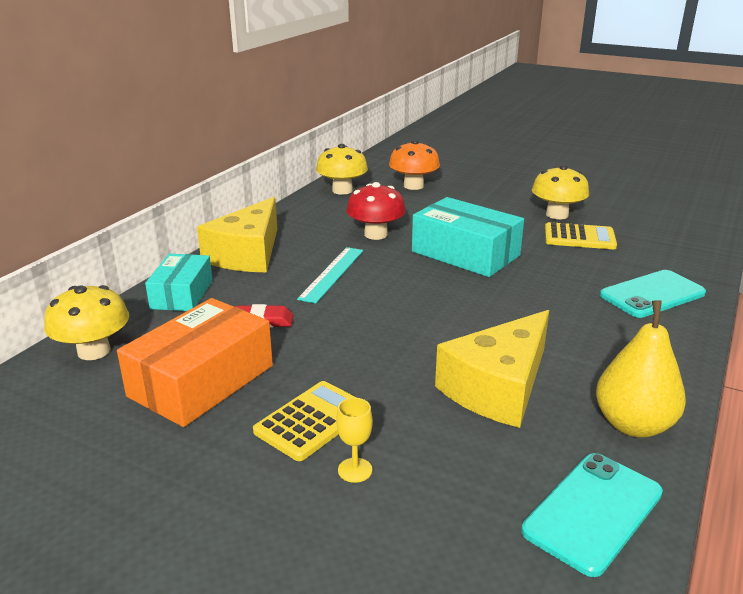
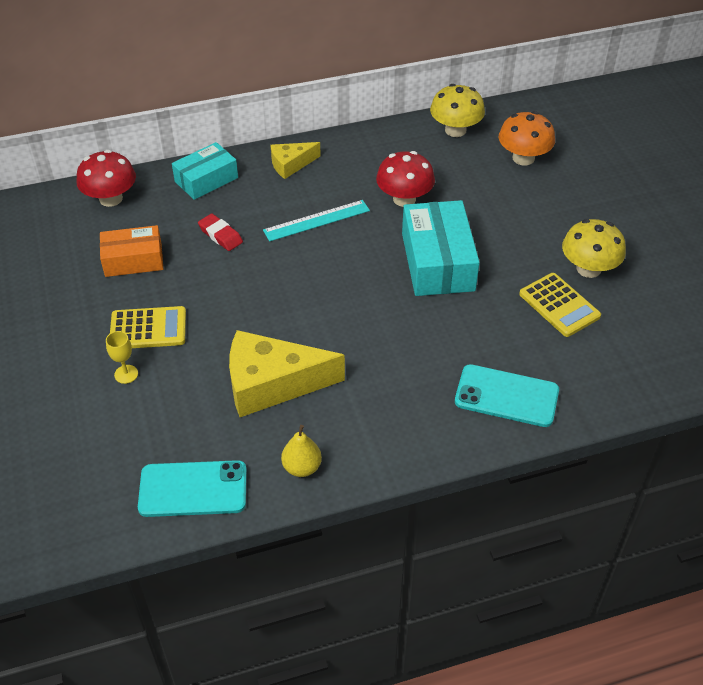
camera: 45 degrees right, 20 degrees up
(94, 351) = (111, 198): yellow mushroom -> red mushroom
(202, 381) = (133, 260): orange box -> orange box, size x0.64
(247, 254) = (291, 164): yellow cheese -> yellow cheese, size x0.54
(633, 425) = (302, 467): yellow pear -> yellow pear, size x0.60

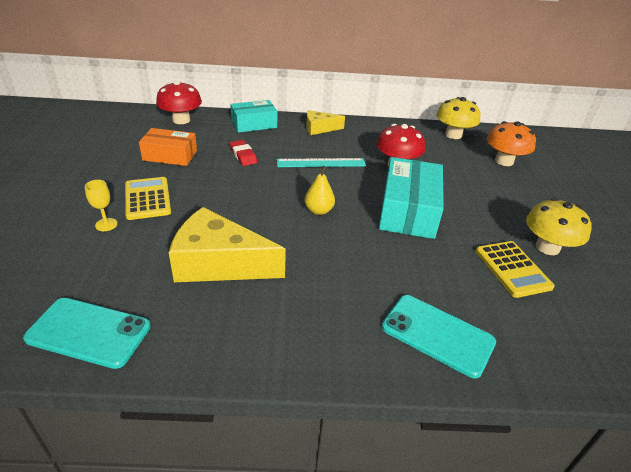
camera: 15 degrees right, 10 degrees down
(148, 328) = (147, 199): yellow calculator -> yellow calculator turned 120 degrees counterclockwise
(302, 467) = (202, 343): yellow pear -> yellow pear (319, 210)

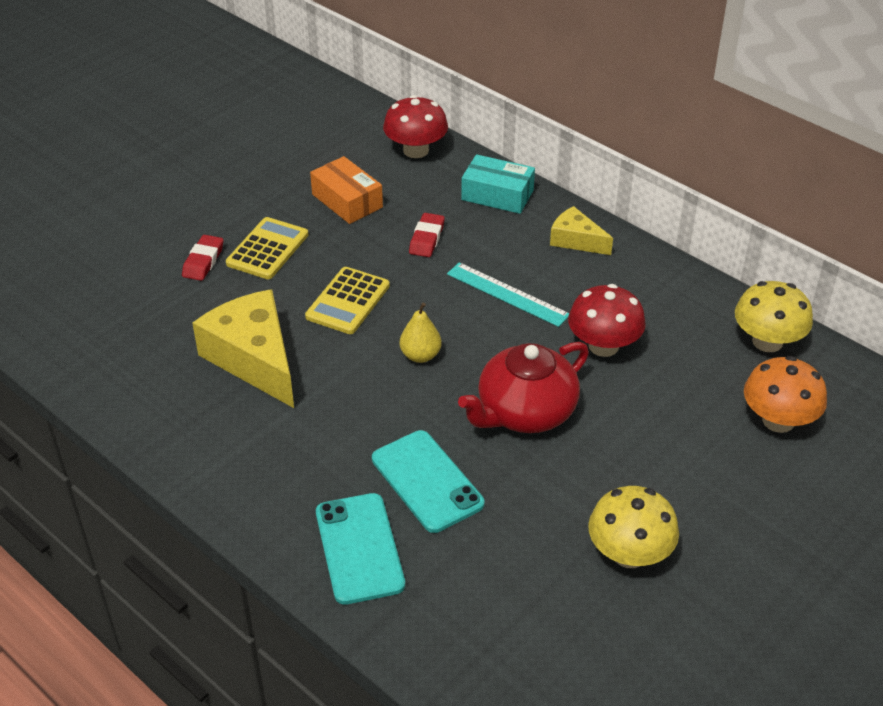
camera: 45 degrees right, 5 degrees up
(89, 332) = (96, 362): turquoise phone -> turquoise phone (427, 481)
(106, 224) = (203, 261): yellow goblet -> red eraser
(408, 210) = (525, 412): turquoise box -> red teapot
(512, 269) = (541, 546): yellow calculator -> yellow calculator (348, 301)

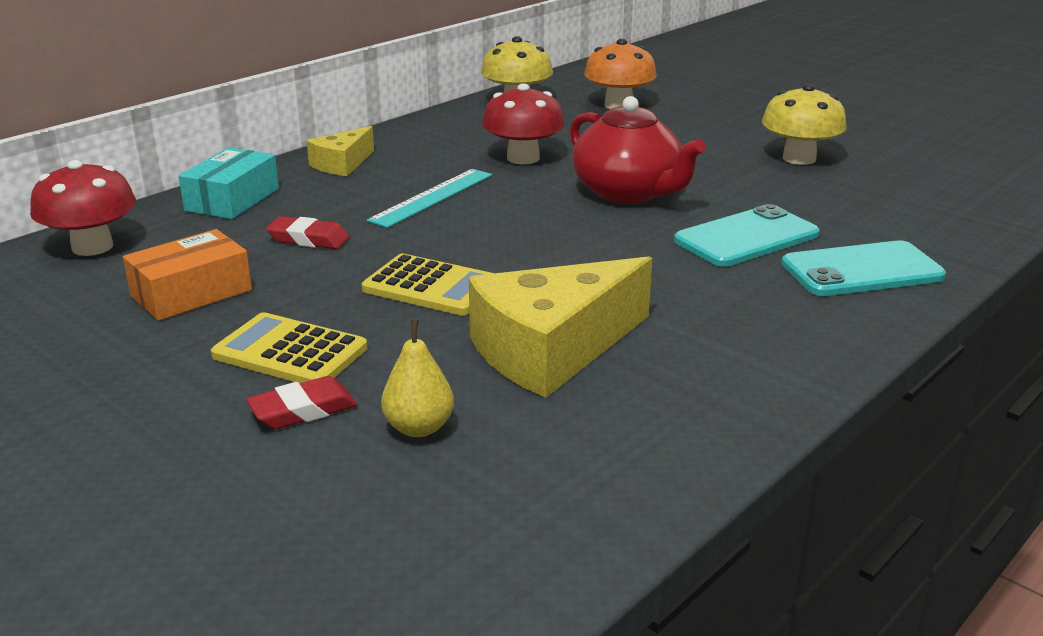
camera: 90 degrees left, 15 degrees down
(203, 261) = (303, 410): red eraser -> red eraser turned 45 degrees counterclockwise
(420, 355) = (541, 242): yellow pear -> yellow pear (419, 428)

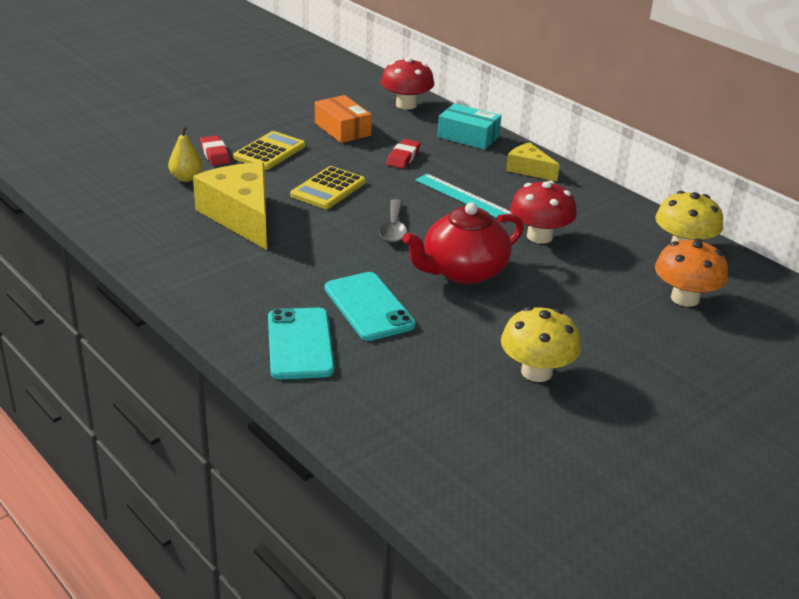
camera: 95 degrees right, 5 degrees up
(539, 234) = (393, 228): none -> grey spoon

